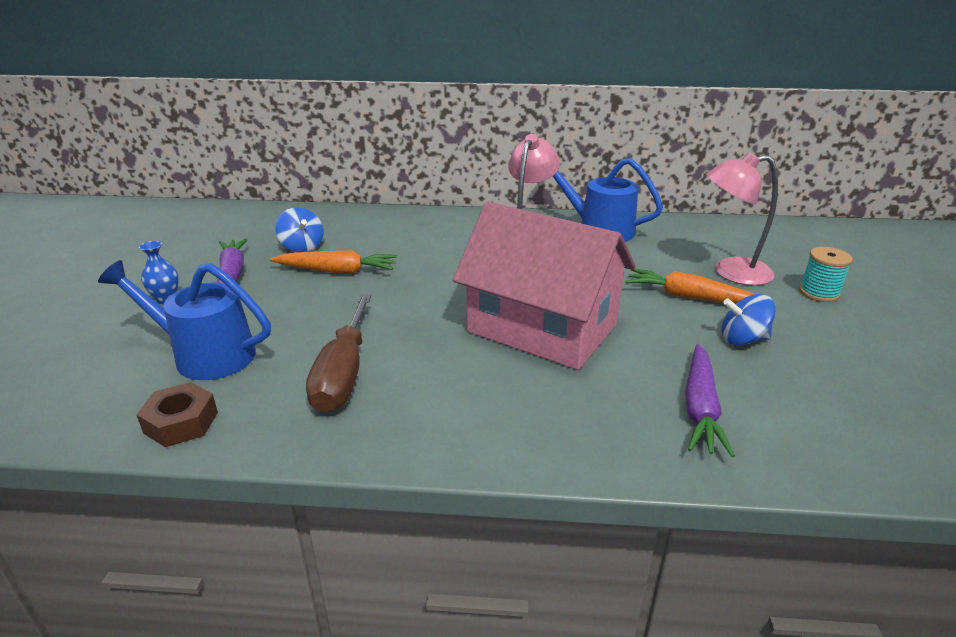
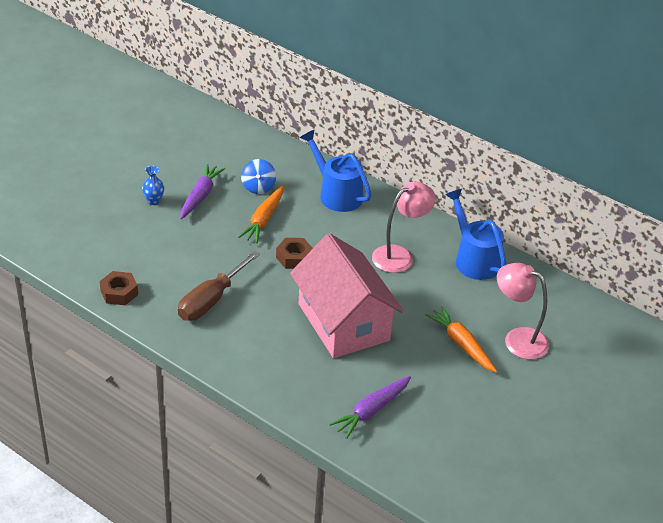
camera: 30 degrees right, 10 degrees up
(204, 354) = (151, 254): blue watering can -> blue watering can (336, 193)
(337, 271) = (263, 220): orange carrot -> orange carrot turned 75 degrees clockwise
(411, 290) = (294, 257): none -> brown nut
(742, 339) = (452, 387): blue spinning top -> none
(819, 293) = (554, 382): turquoise spool -> none

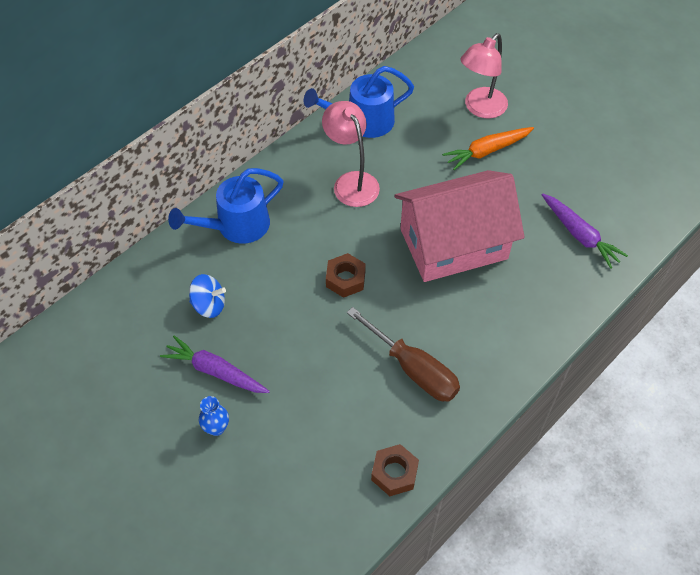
camera: 80 degrees left, 15 degrees up
(263, 220) = (274, 304): orange carrot -> none

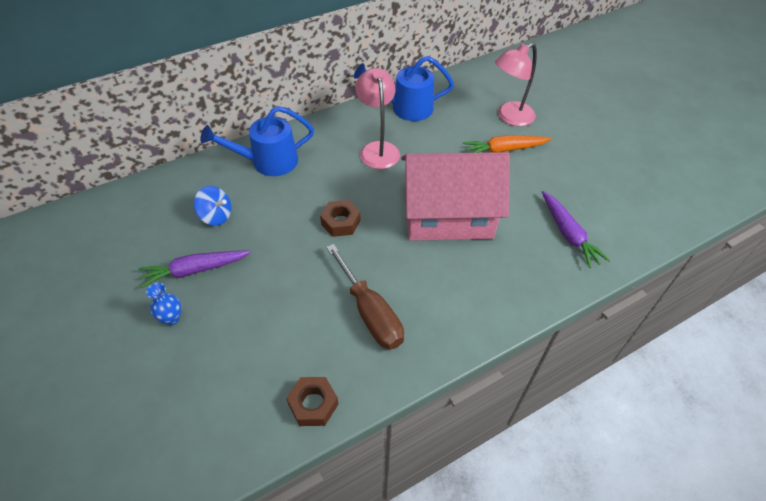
camera: 15 degrees right, 5 degrees down
(215, 371) = (195, 270): purple carrot -> purple carrot turned 60 degrees counterclockwise

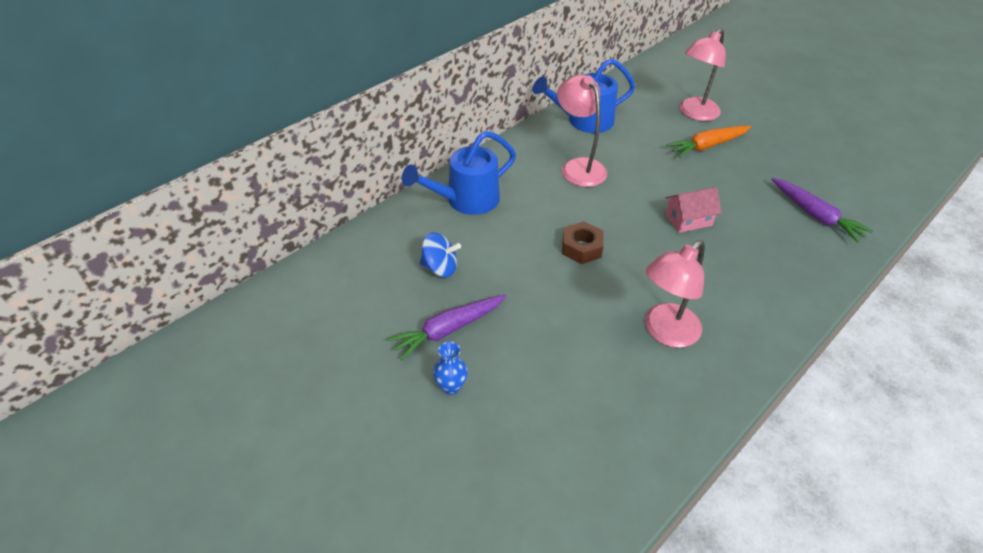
camera: 15 degrees left, 5 degrees down
(313, 404) = (659, 439): brown nut -> none
(370, 312) = (665, 332): brown screwdriver -> pink lamp
(448, 215) = (688, 220): pink house -> pink house, size x0.41

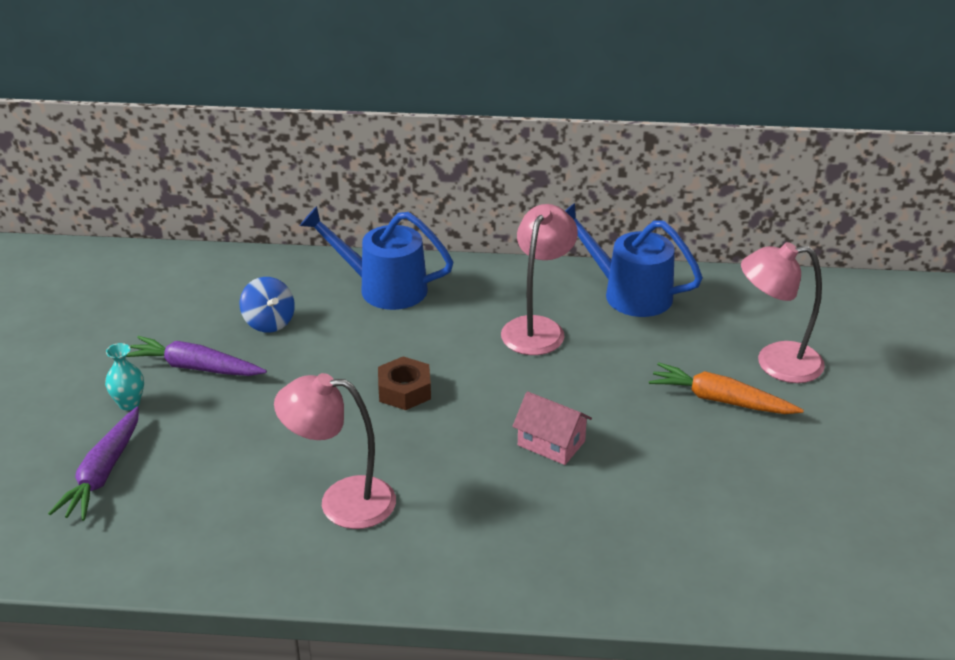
camera: 50 degrees right, 10 degrees down
(451, 387) = (129, 403): blue vase -> turquoise vase
(815, 215) = (703, 542): purple carrot -> purple carrot (103, 473)

